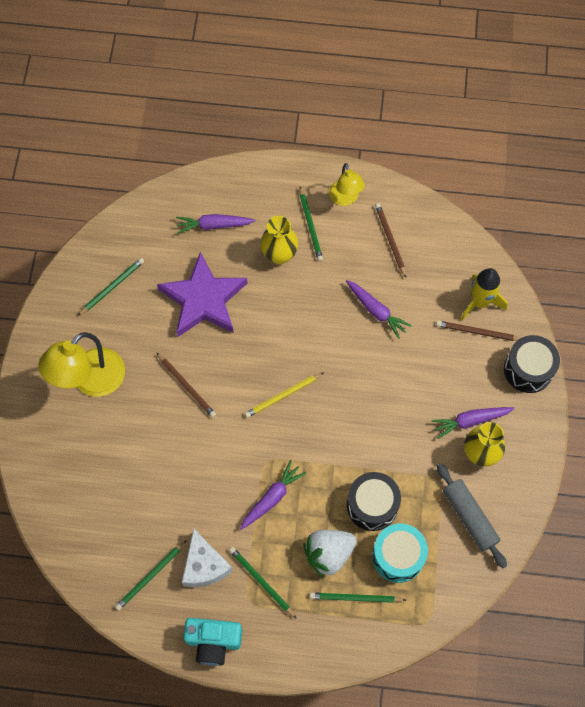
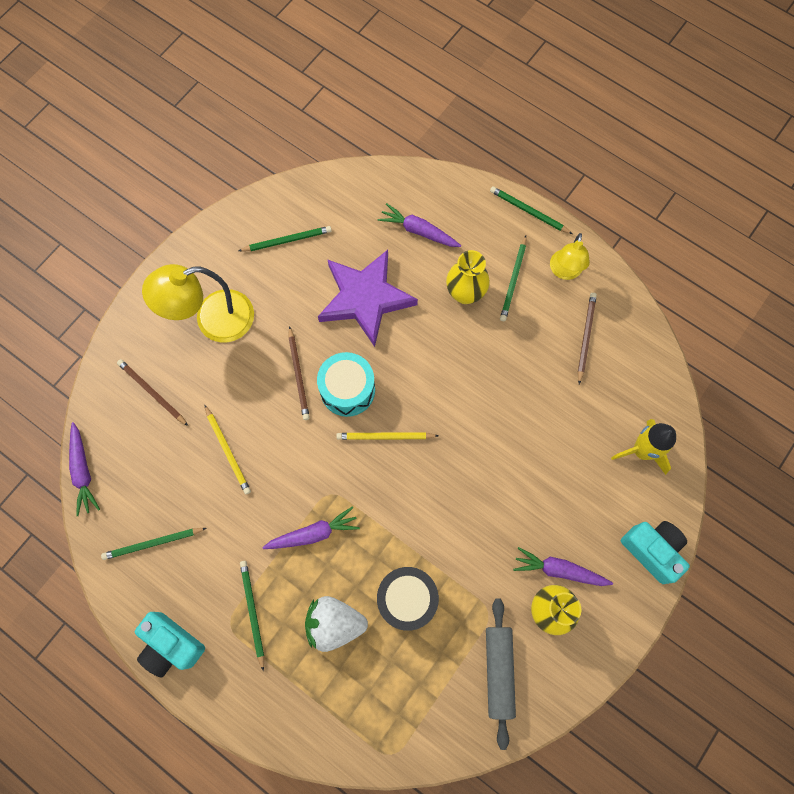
camera: 30 degrees right, 5 degrees up
(166, 474) = (228, 451): none -> yellow pencil
(204, 565) = (209, 563): white cheese -> none
(355, 598) = (333, 685): green pencil -> green pencil (528, 211)
(376, 311) = (528, 401): purple carrot -> purple carrot (83, 471)
(398, 556) = (401, 668): turquoise drum -> turquoise drum (347, 390)
(477, 332) = (621, 481): brown pencil -> brown pencil (152, 392)
(528, 369) = (652, 550): black drum -> turquoise camera

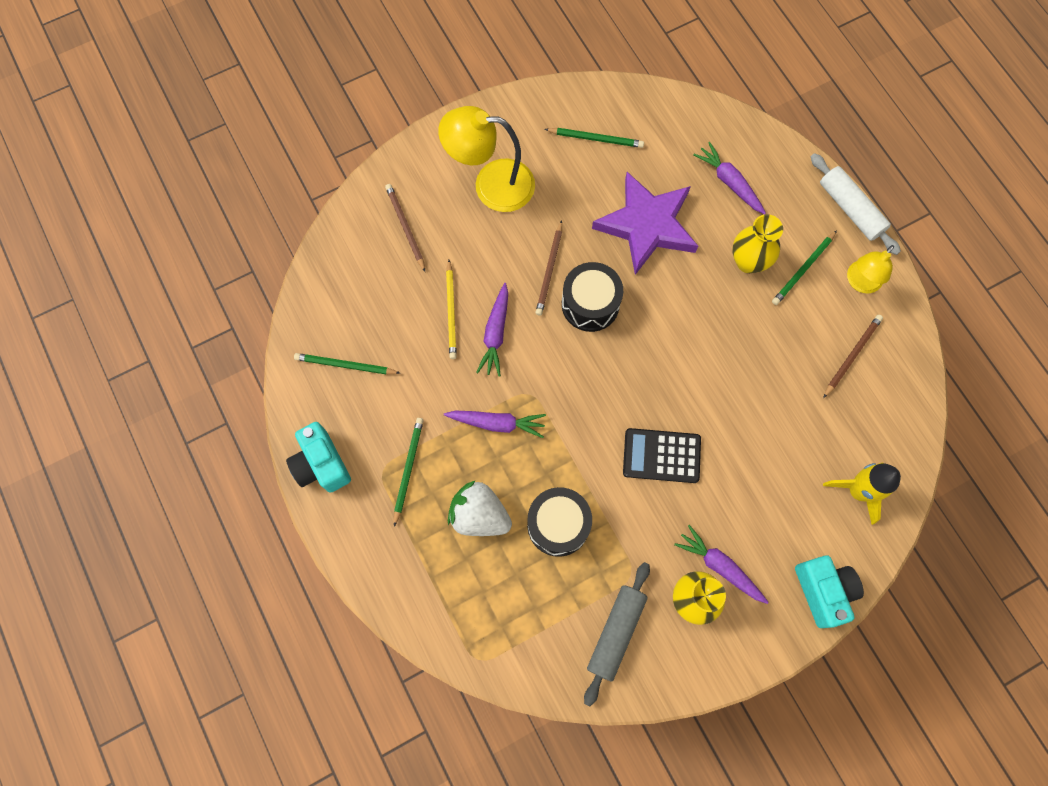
camera: 25 degrees right, 0 degrees up
(83, 471) = (311, 272): purple carrot -> purple carrot (496, 333)
(347, 390) = (590, 304): turquoise drum -> black drum
(385, 437) = (606, 364): yellow pencil -> none
(468, 496) = (661, 456): none -> black calculator
(528, 211) = (850, 209): green pencil -> white rolling pin

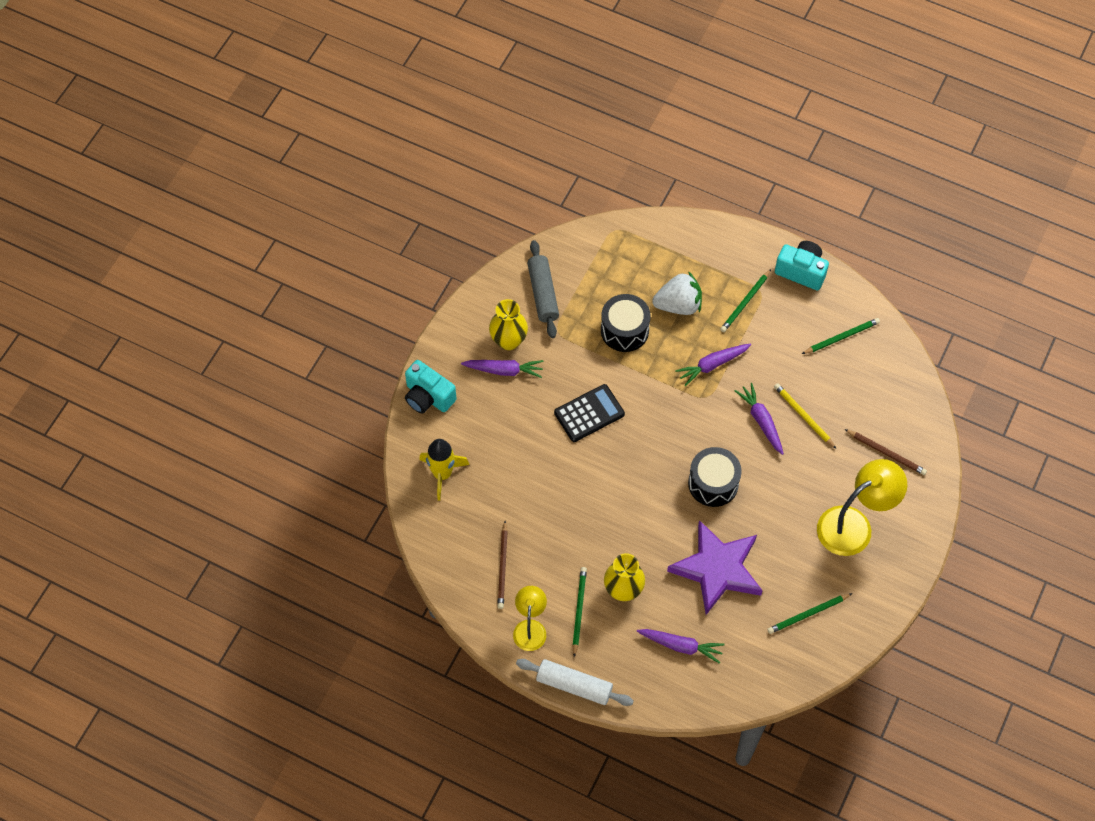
camera: 145 degrees right, 10 degrees down
(408, 469) = (745, 302): green pencil -> green pencil turned 60 degrees clockwise
(549, 270) = (760, 489): brown pencil -> none

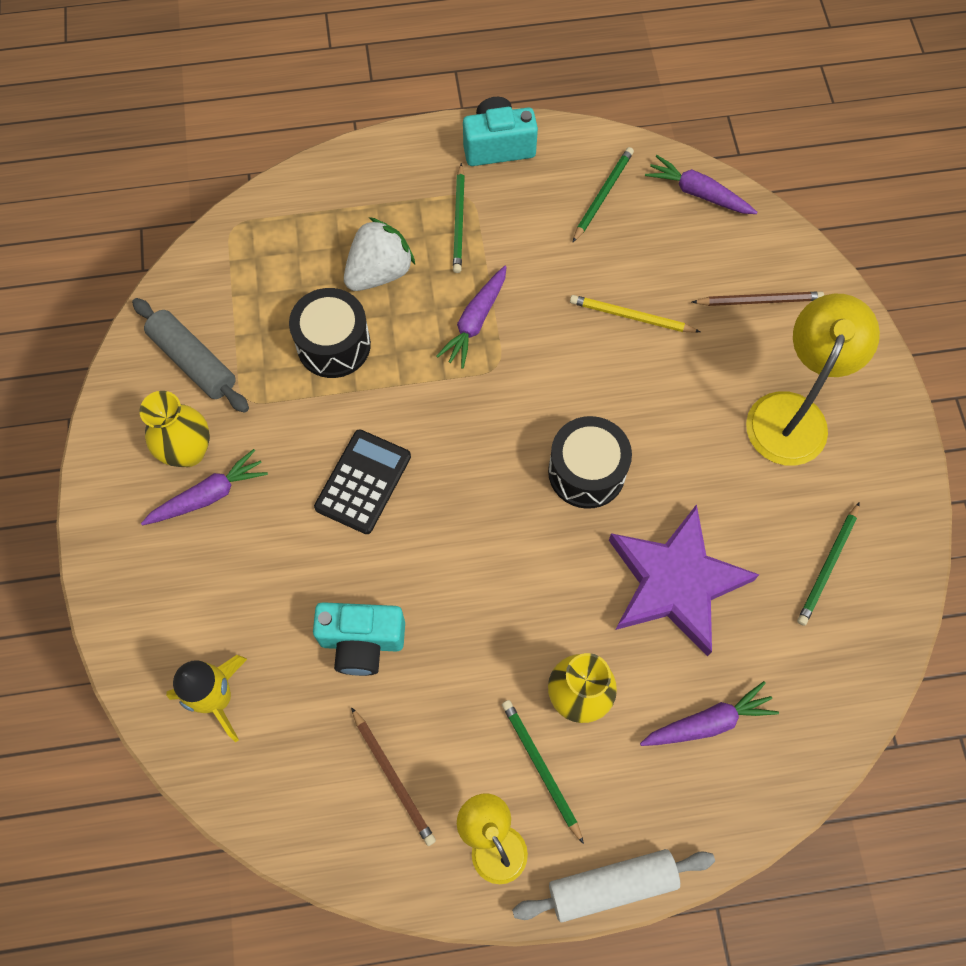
camera: 35 degrees left, 5 degrees up
(428, 397) = (125, 600): turquoise camera -> turquoise camera (362, 642)
(761, 421) = (586, 354): purple carrot -> purple carrot (698, 193)

